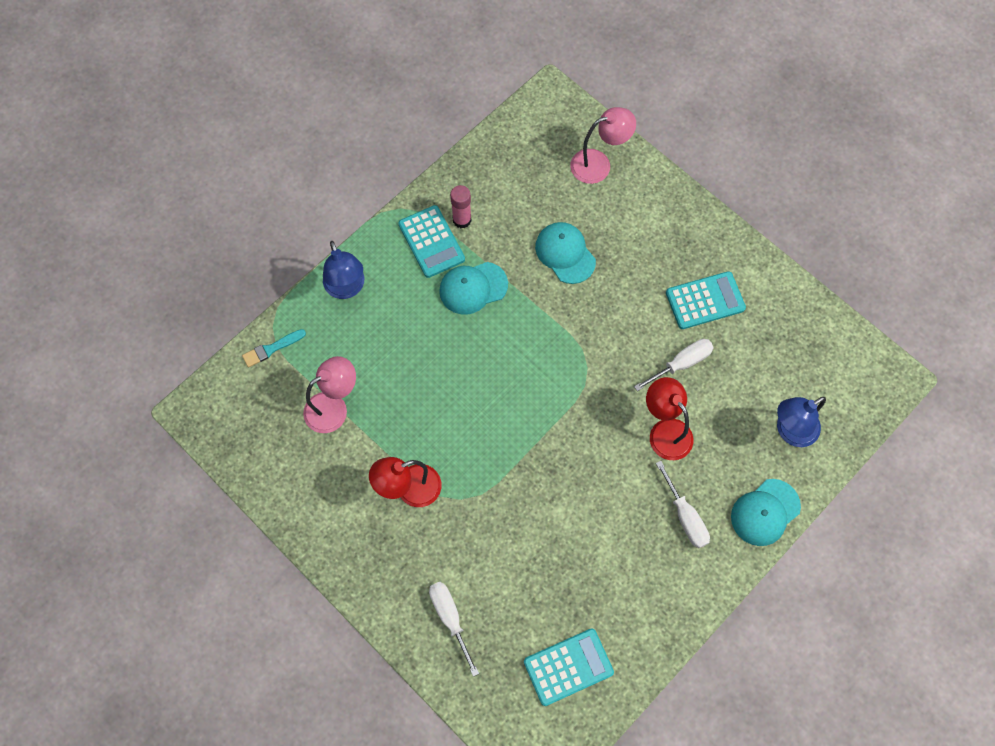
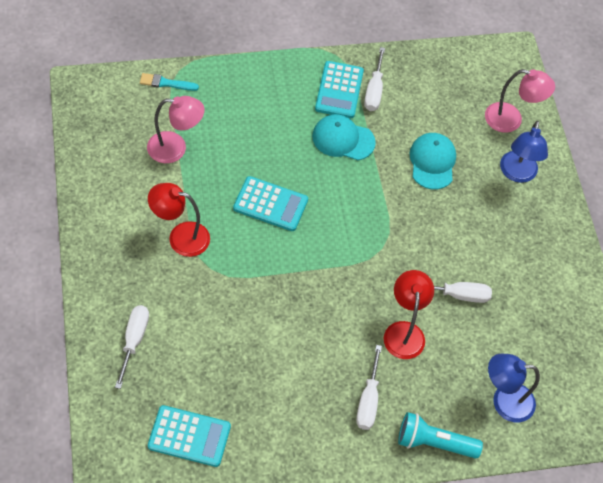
camera: 30 degrees right, 10 degrees down
(347, 288) = (252, 80): blue lamp -> blue lamp (517, 174)
(462, 220) = (374, 90): pink glue stick -> white screwdriver
(705, 301) = (514, 265): turquoise calculator -> turquoise calculator (270, 204)
(765, 512) = (434, 443): turquoise cap -> turquoise flashlight

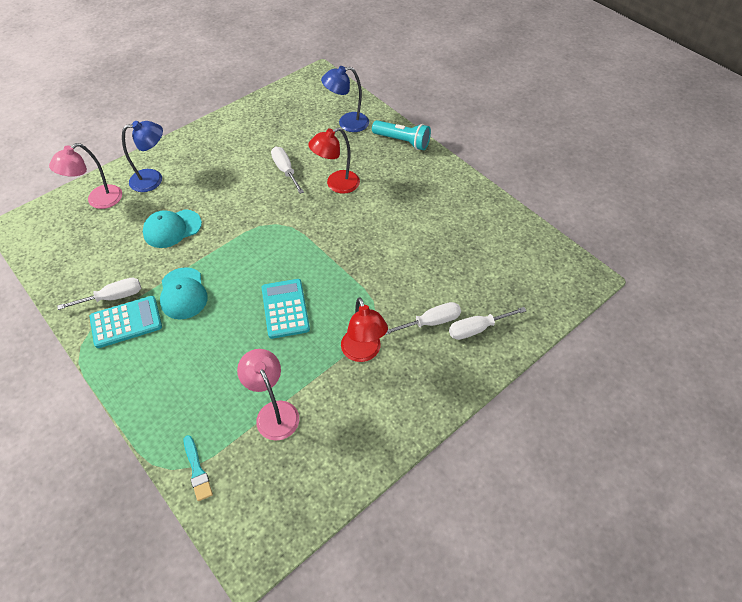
camera: 115 degrees left, 5 degrees down
(189, 436) = (513, 255): turquoise calculator -> none
(368, 400) = (402, 180): white screwdriver -> white screwdriver (430, 322)
(434, 443) = (402, 141): turquoise flashlight -> turquoise flashlight turned 45 degrees counterclockwise
(504, 401) = (347, 123): blue lamp -> blue lamp turned 105 degrees clockwise
(511, 120) = (98, 201): pink lamp -> pink lamp turned 120 degrees counterclockwise

